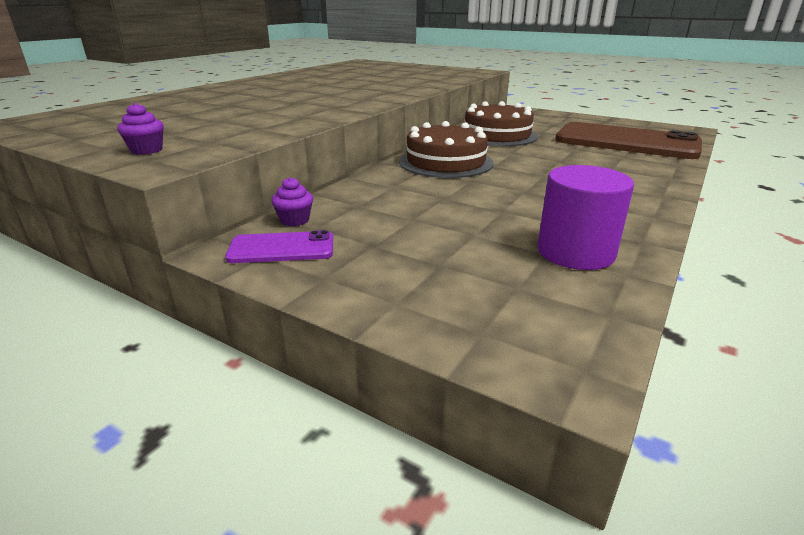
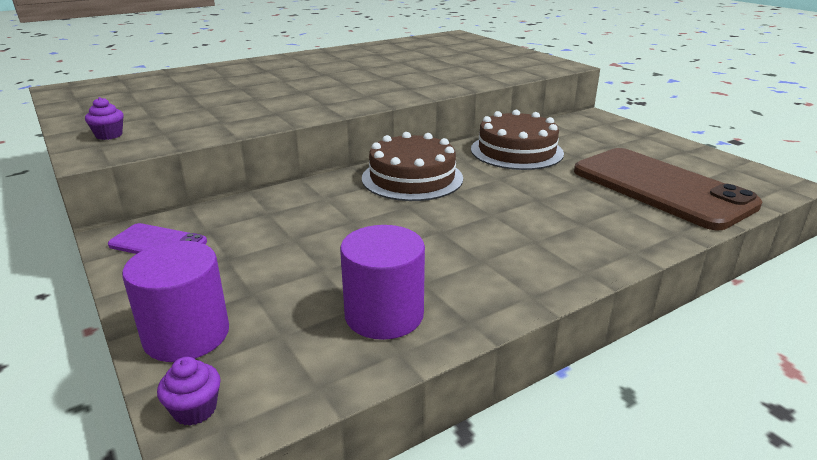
camera: 25 degrees right, 0 degrees up
(294, 220) = (200, 217): purple cupcake -> purple cupcake (195, 409)
(431, 310) = (186, 335): none -> purple cylinder

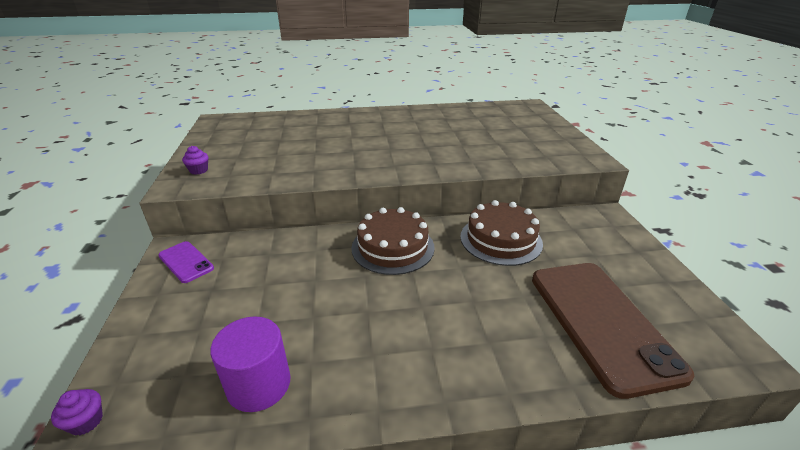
camera: 25 degrees right, 5 degrees up
(186, 335) = (135, 352): purple cylinder -> none

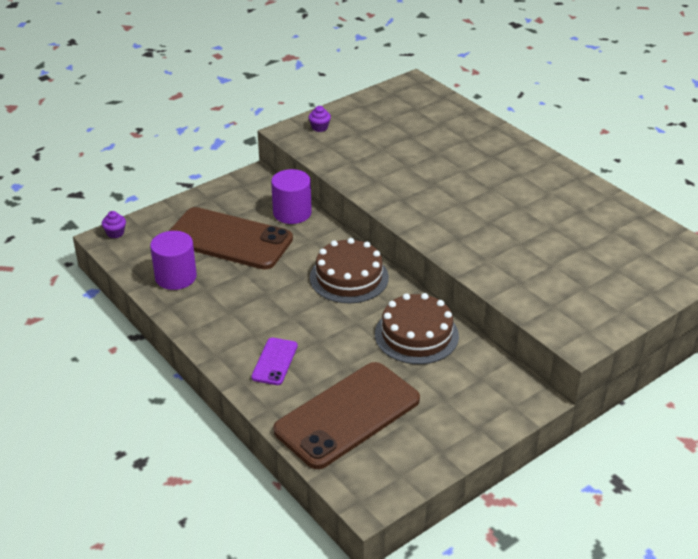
camera: 60 degrees right, 5 degrees up
(186, 262) = (247, 190): purple phone -> purple phone (275, 361)
(246, 305) = (229, 239): none -> brown phone
(261, 246) = (292, 213): none -> purple cylinder

